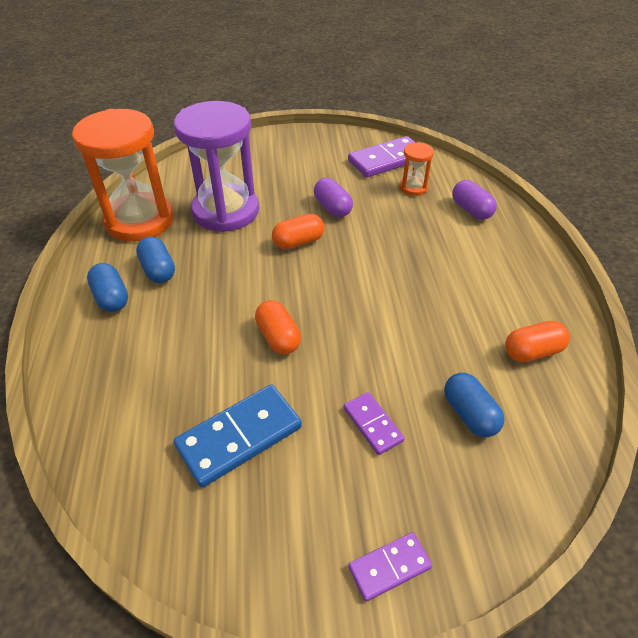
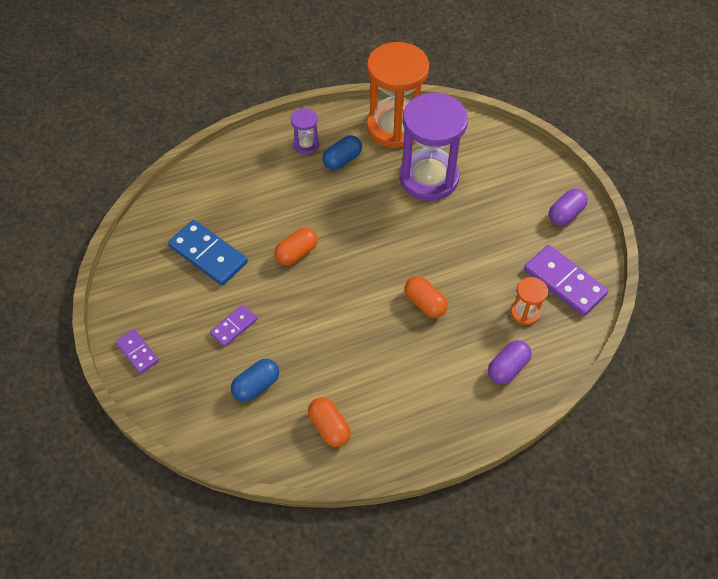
camera: 75 degrees right, 10 degrees up
(111, 298) = (306, 144): blue capsule -> purple hourglass
(298, 242) = (407, 239): orange capsule -> orange capsule (425, 303)
(332, 208) = (464, 253): purple capsule -> purple capsule (565, 214)

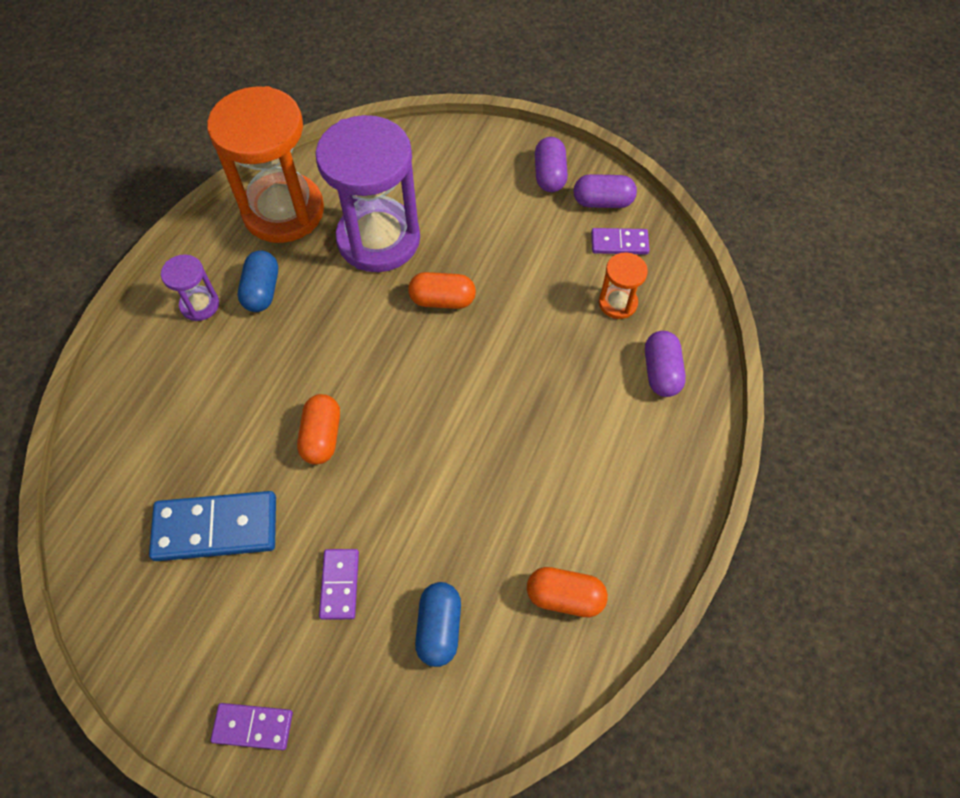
camera: 45 degrees left, 5 degrees up
(425, 303) = (516, 375): orange capsule -> orange capsule (442, 300)
(564, 282) = (619, 243): purple domino -> purple domino, size x0.56
(581, 252) = (602, 202): none -> purple capsule

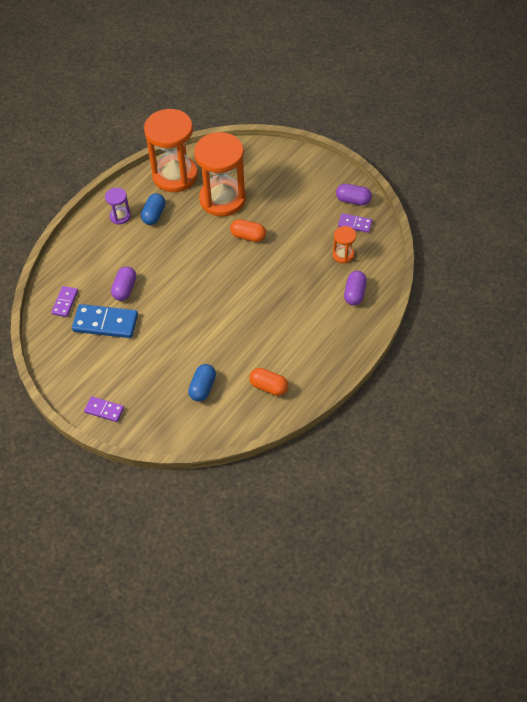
camera: 15 degrees right, 5 degrees down
(322, 436) = (167, 291): orange capsule -> none
(340, 584) = (159, 359): purple domino -> purple domino (65, 302)
(378, 239) = (222, 199): purple hourglass -> orange hourglass
(549, 175) = (327, 181): purple capsule -> purple capsule (125, 289)

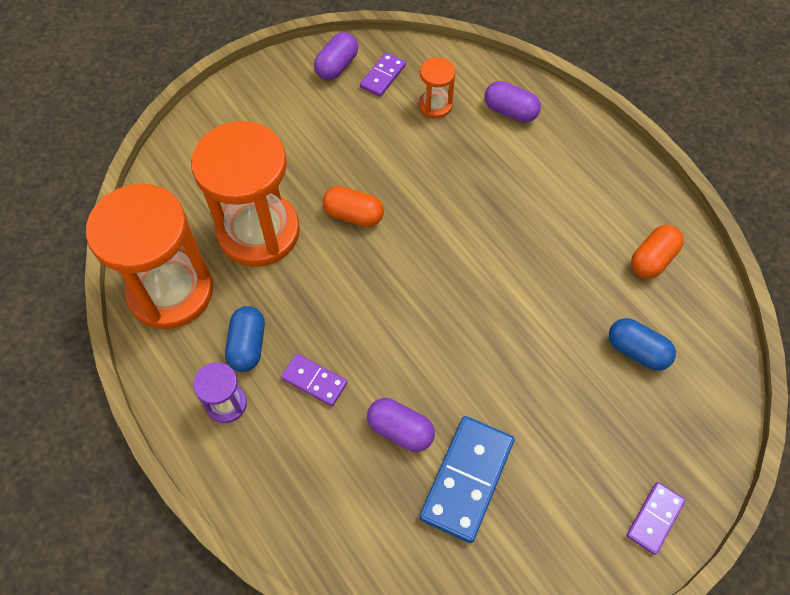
camera: 75 degrees left, 5 degrees up
(65, 302) = (398, 546): purple domino -> purple domino (314, 381)
(154, 215) = (247, 345): blue capsule -> blue capsule turned 60 degrees clockwise
(248, 236) = (353, 215): orange capsule -> orange capsule turned 75 degrees clockwise

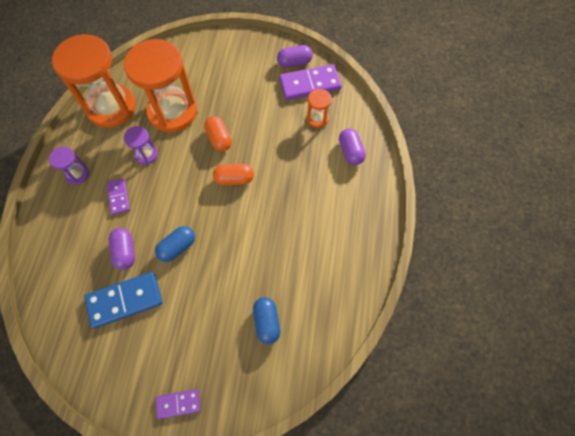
camera: 45 degrees right, 5 degrees up
(247, 345) = (112, 157): blue capsule -> blue capsule (177, 247)
(287, 305) = (146, 154): none -> purple hourglass
(383, 76) = (309, 84): purple domino -> purple domino, size x1.78
(652, 259) = (330, 287): orange capsule -> orange capsule (234, 179)

